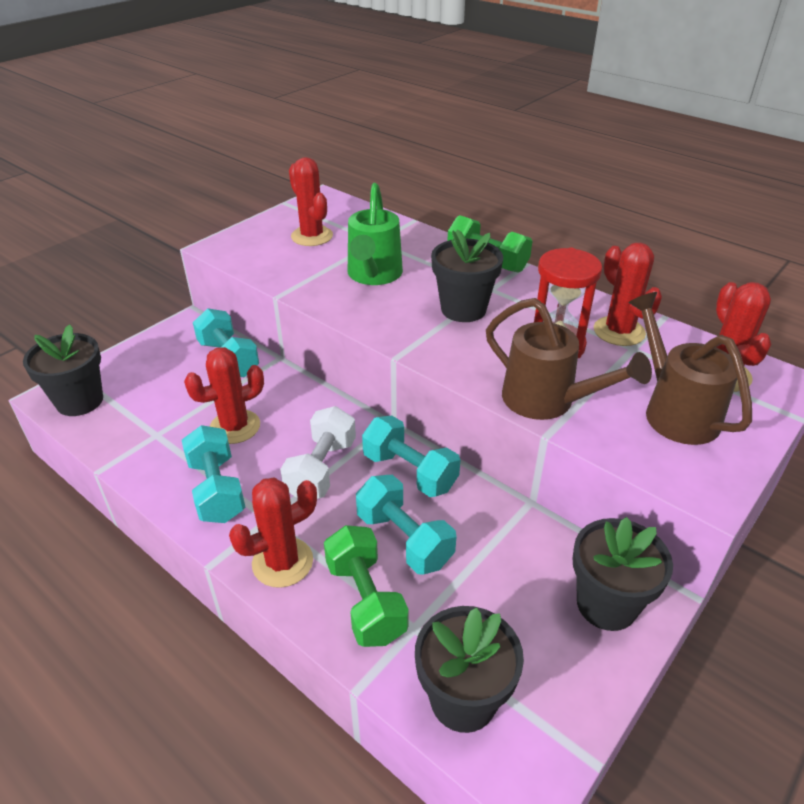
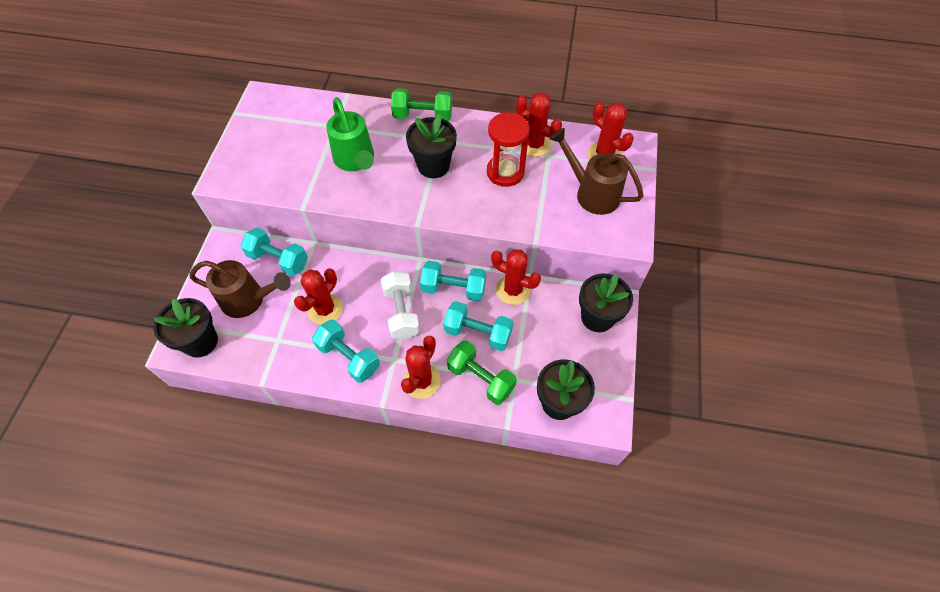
camera: 30 degrees left, 20 degrees up
(312, 236) = (284, 140): red cactus -> red cactus (513, 290)
(548, 401) = (523, 217): brown watering can -> brown watering can (249, 300)

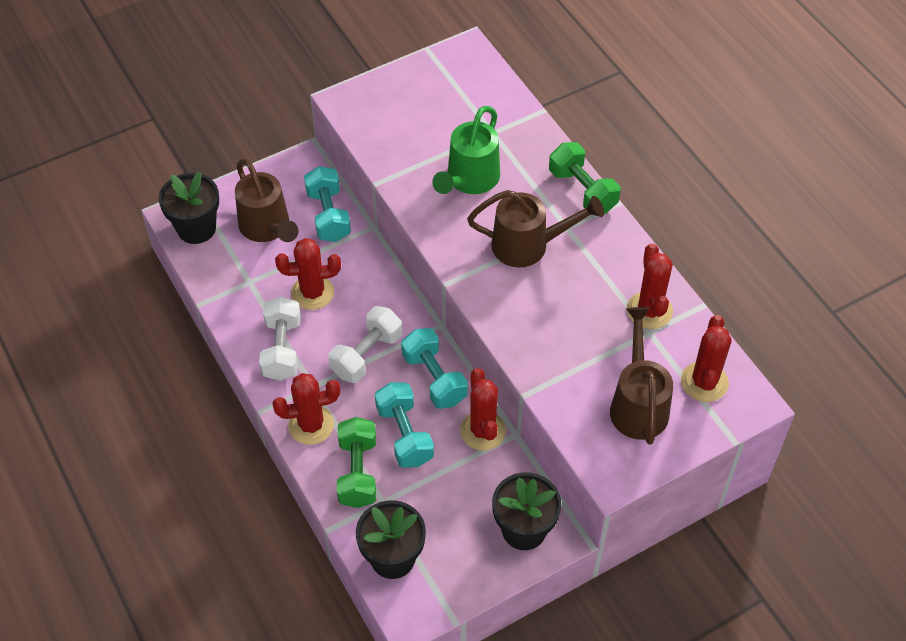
camera: 50 degrees right, 5 degrees down
(349, 357) = (282, 349): turquoise dumbbell -> white dumbbell
(433, 166) = (529, 245): black flower pot -> brown watering can
(505, 172) = (584, 310): red hourglass -> none

